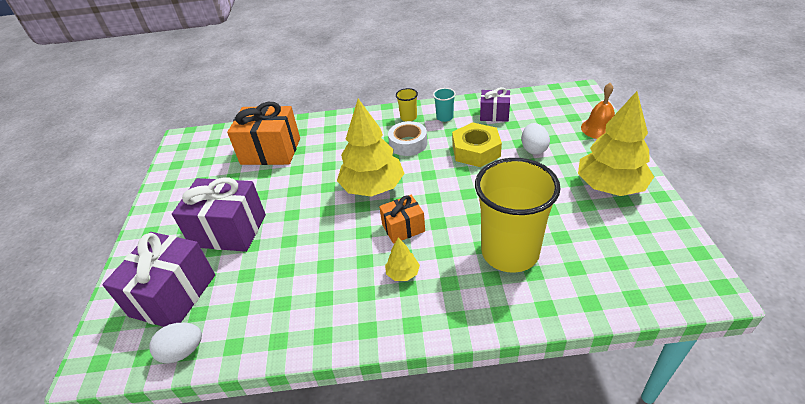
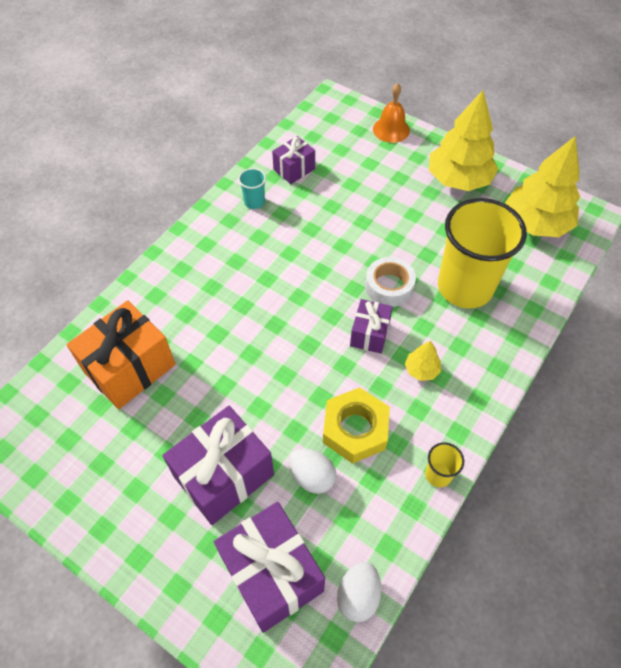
camera: 55 degrees left, 15 degrees up
(373, 187) = (292, 320): yellow tree -> yellow tree (536, 223)
(403, 228) = (370, 334): orange gift -> purple gift
(408, 117) = (220, 225): yellow cup -> yellow cup (438, 474)
(408, 144) = (260, 253): white tape -> white tape (389, 286)
(476, 151) = (327, 218): yellow nut -> yellow nut (355, 429)
(533, 149) = (369, 183): white egg -> white egg (312, 477)

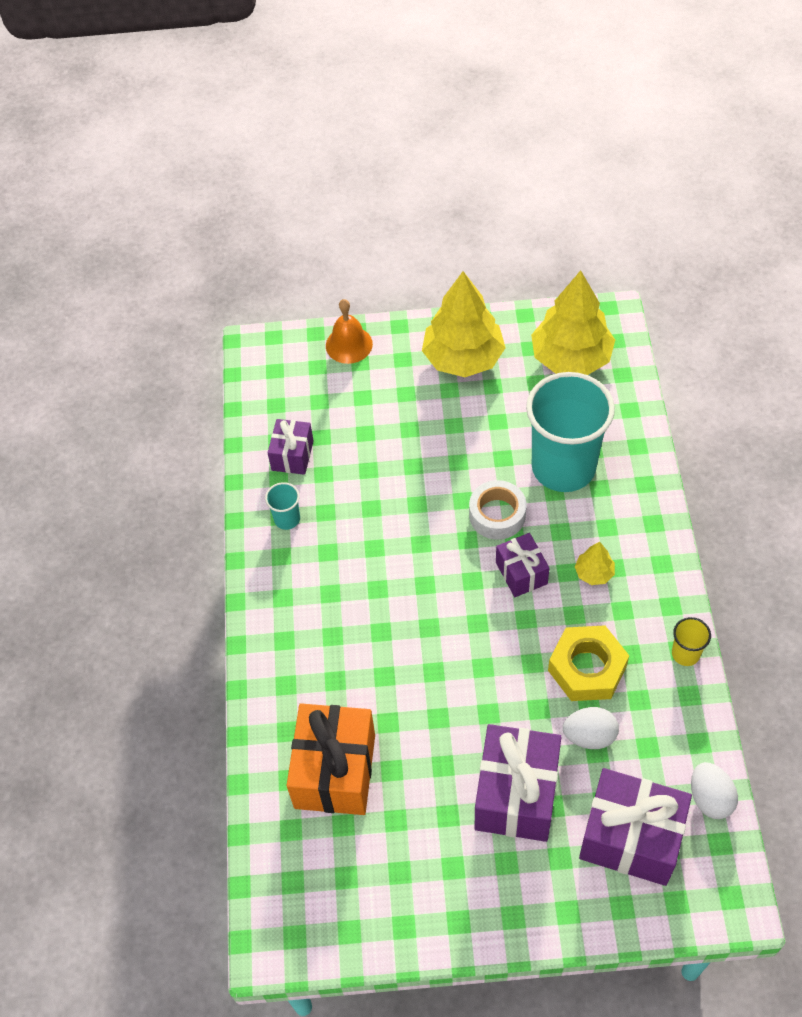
camera: 35 degrees left, 0 degrees up
(465, 287) = (563, 467): yellow cup -> turquoise cup

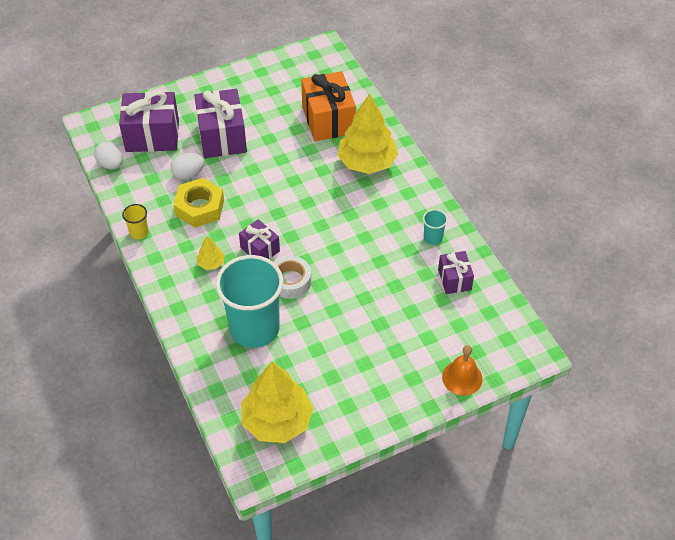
camera: 155 degrees right, 5 degrees down
(463, 358) = (365, 394): yellow tree -> yellow tree (367, 162)

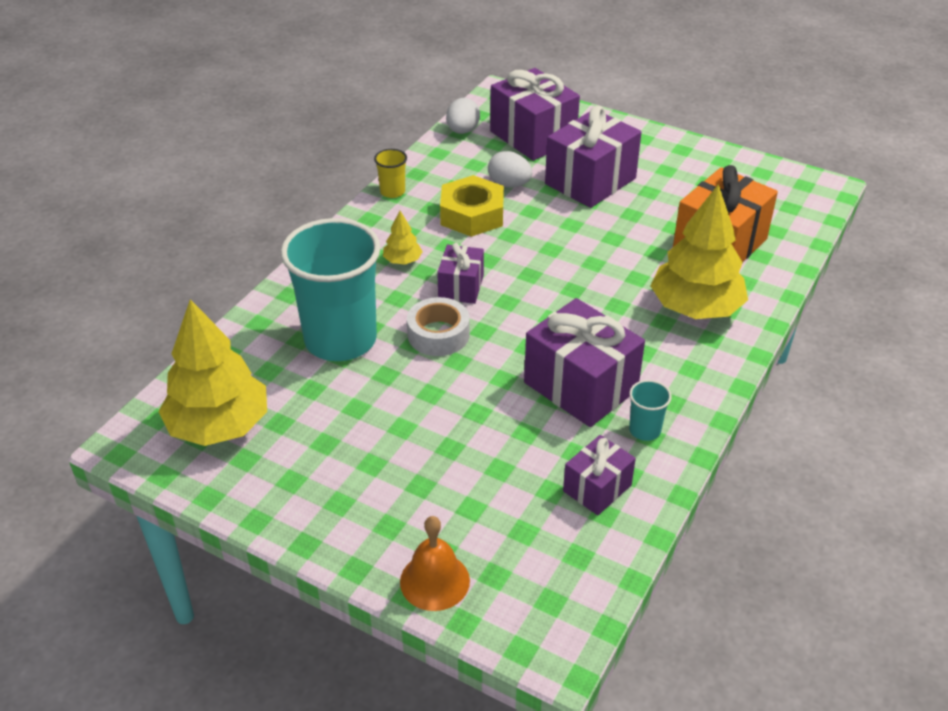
camera: 55 degrees right, 10 degrees down
(382, 244) = (580, 386): none -> purple gift

